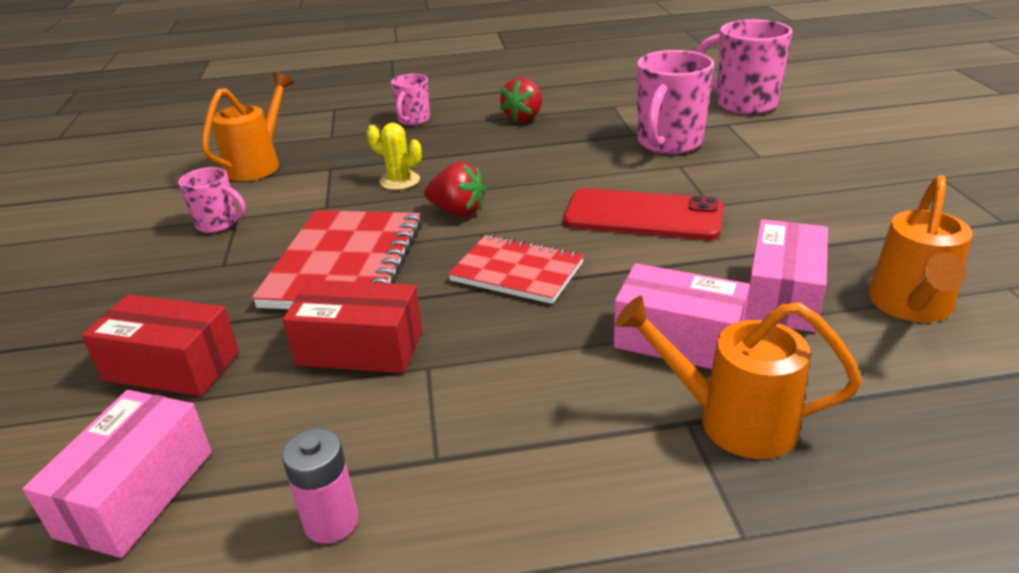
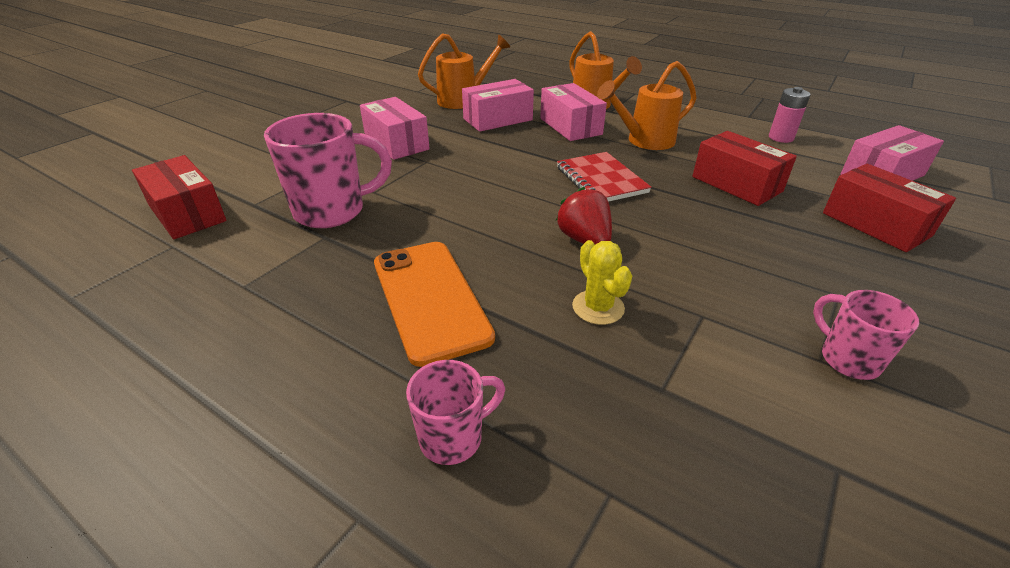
camera: 140 degrees left, 5 degrees up
(258, 165) = (776, 481): orange watering can -> orange watering can (644, 141)
(344, 264) = (718, 239): red notebook -> none
(505, 142) = (430, 299): none -> orange phone
(524, 118) = (342, 330): red strawberry -> none
(643, 215) = (473, 174): red phone -> none
(743, 104) = (187, 213): pink mug -> red box
(785, 205) = (396, 143): none -> pink box

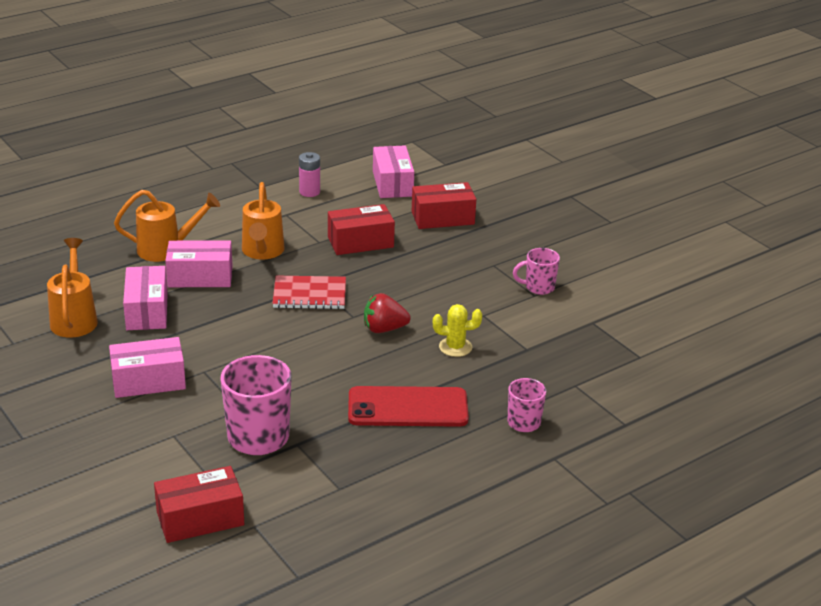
camera: 70 degrees left, 5 degrees down
(430, 299) = (408, 408): orange phone -> red phone

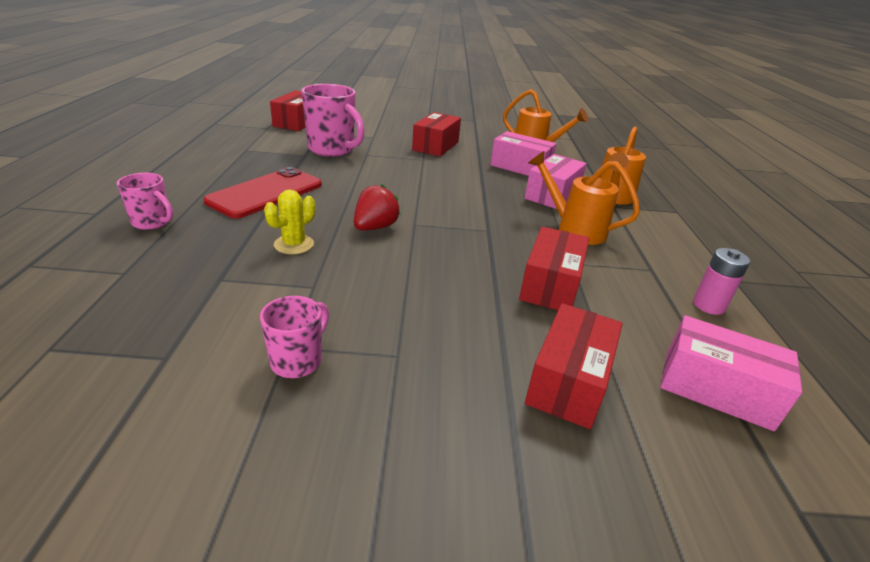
camera: 125 degrees right, 0 degrees up
(148, 381) = (435, 146): pink box -> red box
(309, 295) = (474, 220): red notebook -> none

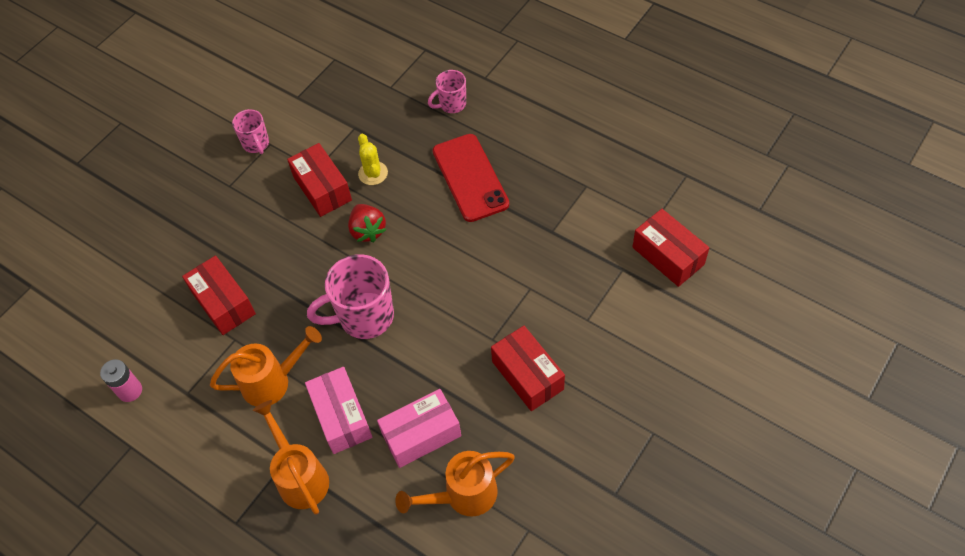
camera: 130 degrees right, 25 degrees up
(332, 150) = (556, 260): pink mug -> pink mug (364, 317)
(568, 381) = (152, 251): red box -> red box (322, 188)
(716, 389) = (89, 319): pink box -> none

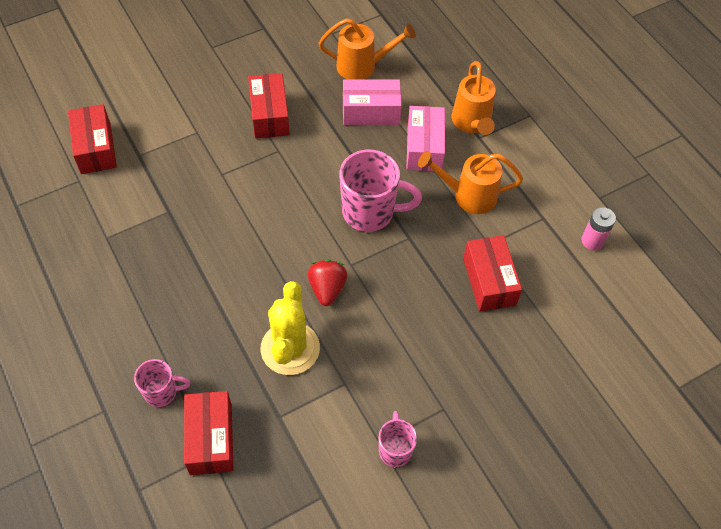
camera: 160 degrees left, 0 degrees up
(322, 188) = (348, 356): red box -> red box (211, 439)
(373, 173) = (290, 348): yellow cactus -> yellow cactus, size x1.76
(470, 177) = (201, 296): red phone -> none

